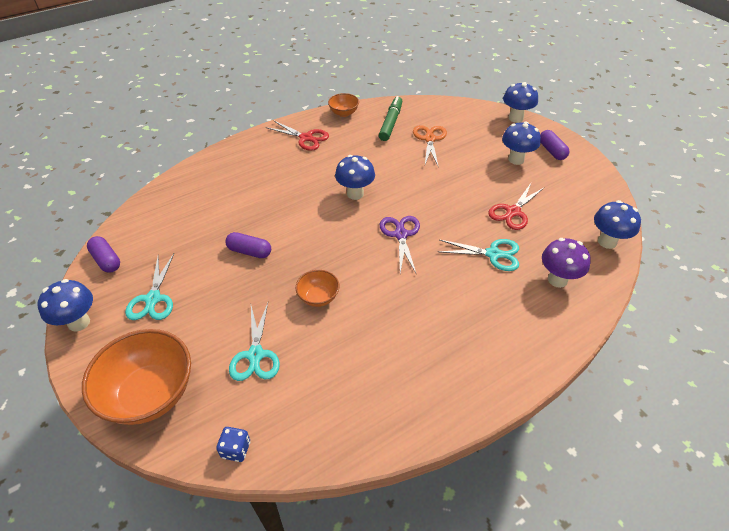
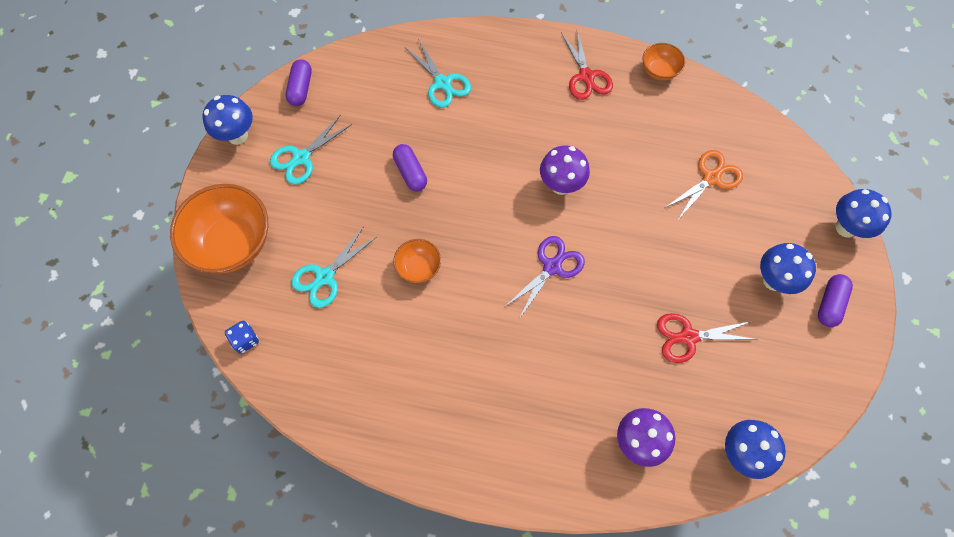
camera: 45 degrees right, 20 degrees up
(355, 194) = (561, 185): blue mushroom -> purple mushroom
(390, 123) = (694, 123): green marker -> none
(493, 254) = (611, 362): turquoise scissors -> turquoise scissors (442, 83)

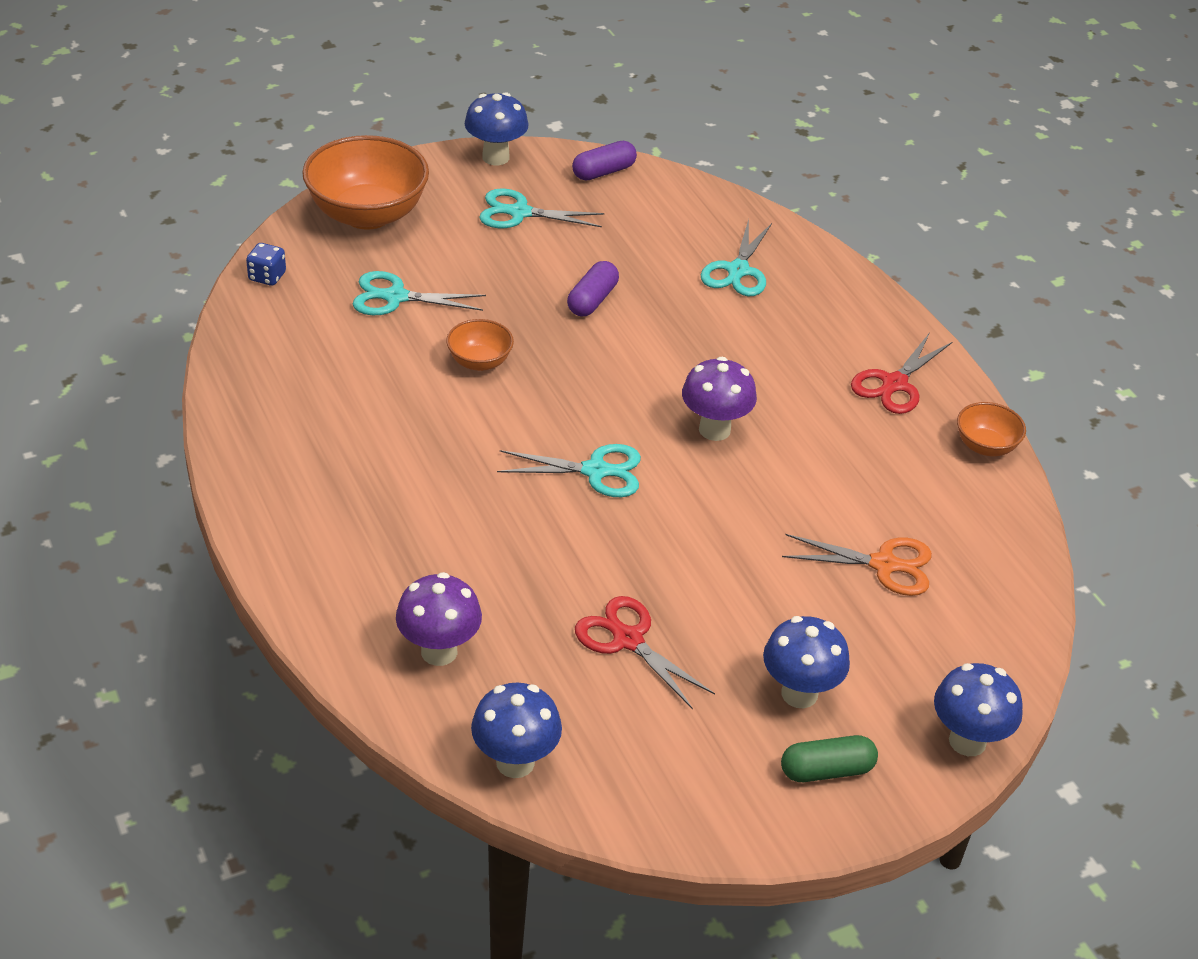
camera: 50 degrees right, 25 degrees down
(552, 267) = (596, 471): purple scissors -> turquoise scissors
(830, 304) = (827, 770): purple capsule -> green capsule

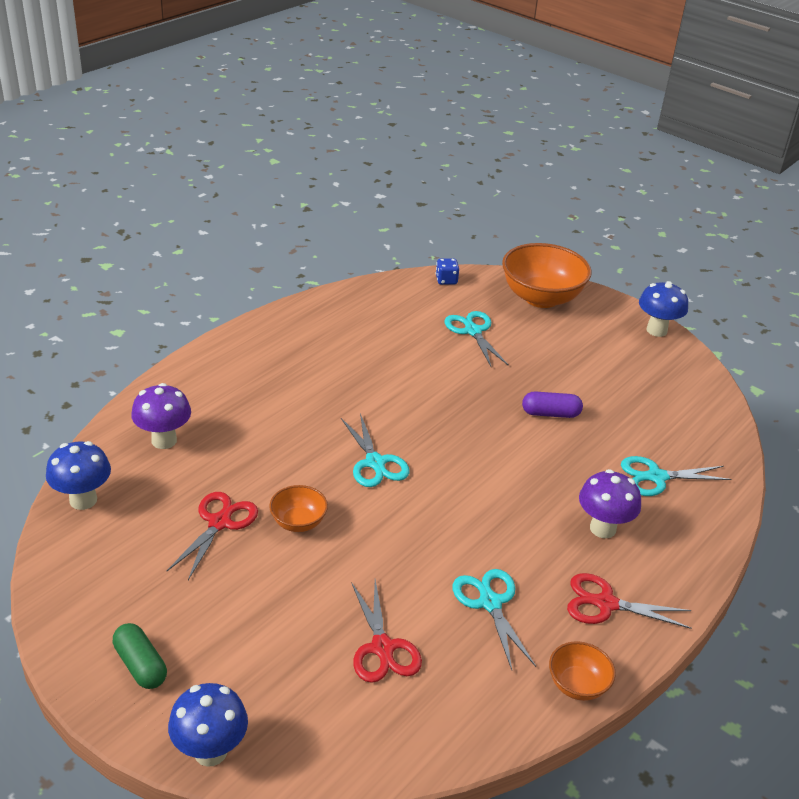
camera: 65 degrees right, 5 degrees down
(479, 362) = (441, 382): orange bowl -> orange bowl (298, 522)
(519, 213) = (609, 356): turquoise scissors -> turquoise scissors (490, 602)
(603, 172) = (697, 381): purple capsule -> none
(714, 430) = (464, 511): purple mushroom -> purple mushroom (602, 528)
(799, 694) = (212, 629): blue mushroom -> none
(884, 565) = (382, 648): orange scissors -> red scissors

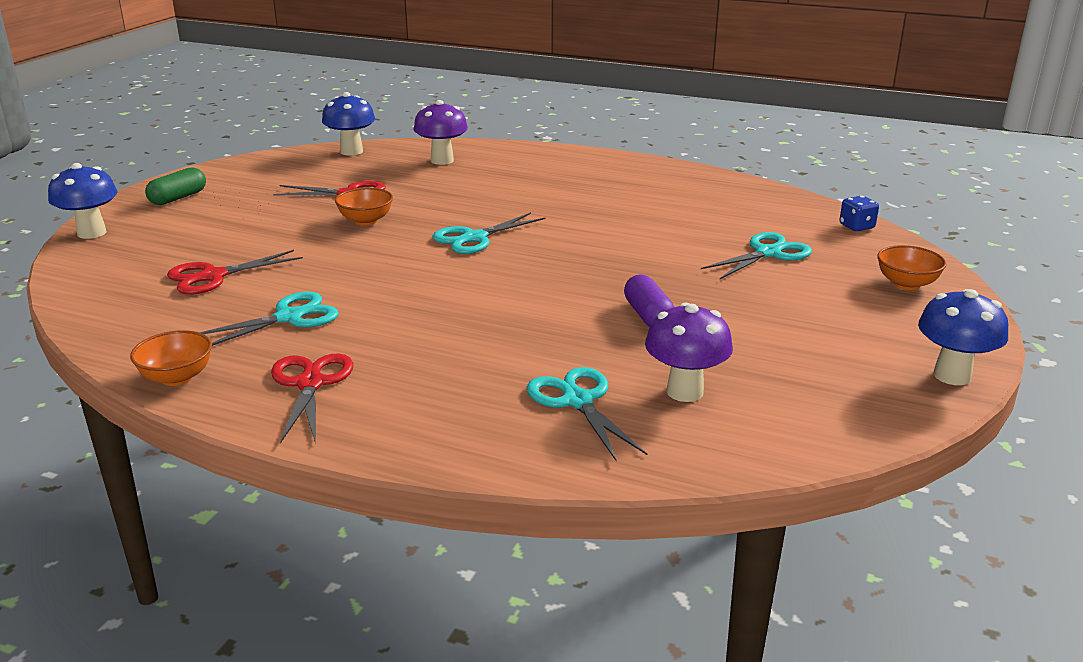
camera: 75 degrees right, 10 degrees down
(541, 298) = (906, 284): orange bowl -> orange bowl, size x0.49
(602, 528) = (445, 370): purple mushroom -> purple mushroom (684, 391)

